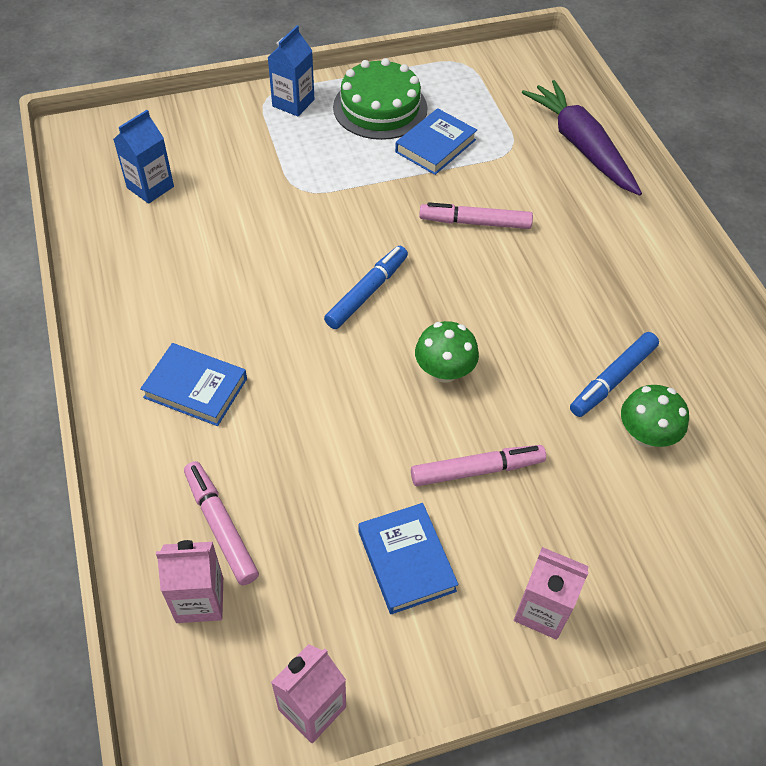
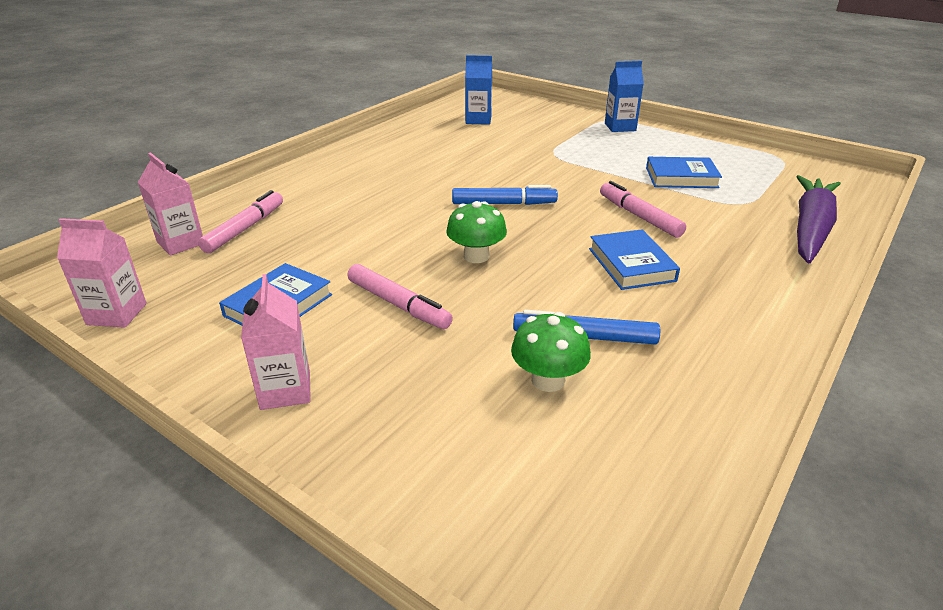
camera: 55 degrees right, 20 degrees down
(195, 388) = (345, 183): blue book -> blue book (631, 264)
(380, 108) = (674, 149): green cake -> none

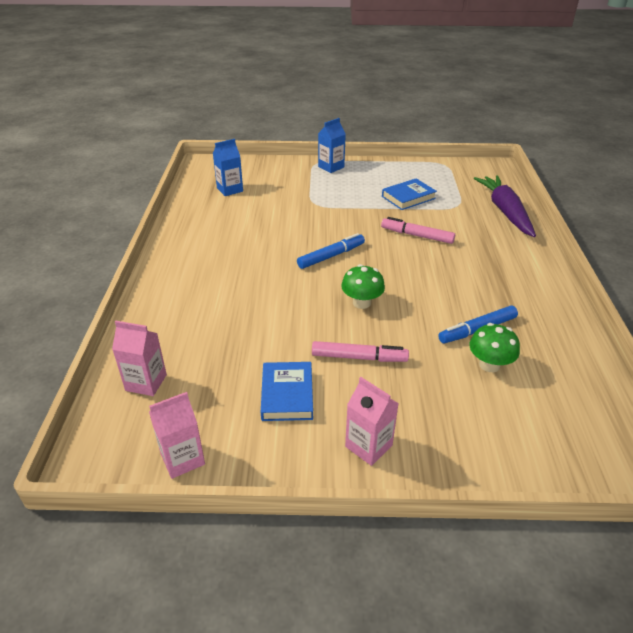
camera: 35 degrees left, 5 degrees up
(245, 229) = (180, 349): pink marker -> none
(631, 264) = (448, 272): blue book -> none

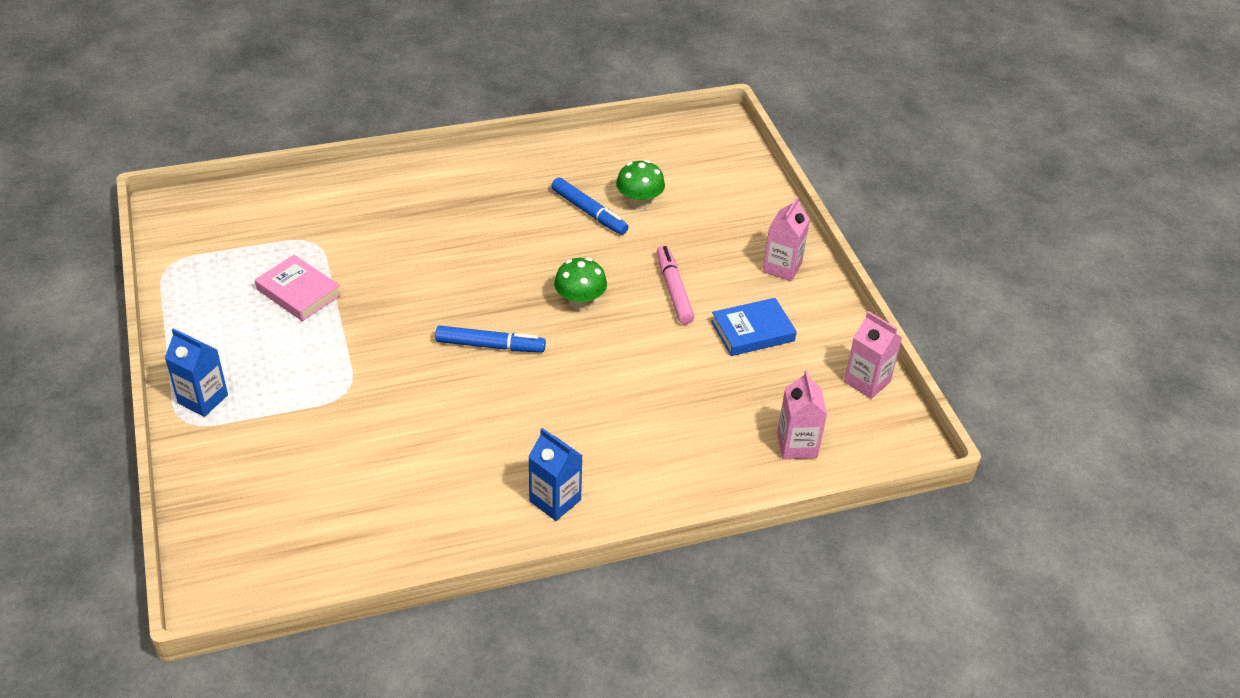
camera: 110 degrees left, 5 degrees up
(230, 190) = (322, 516): blue carton -> blue carton (555, 500)
(331, 256) = (490, 346): blue marker -> blue marker turned 150 degrees clockwise
(408, 197) = (298, 292): blue book -> pink book
(417, 235) = (410, 273): pink marker -> none
(505, 211) = (318, 198): purple carrot -> none

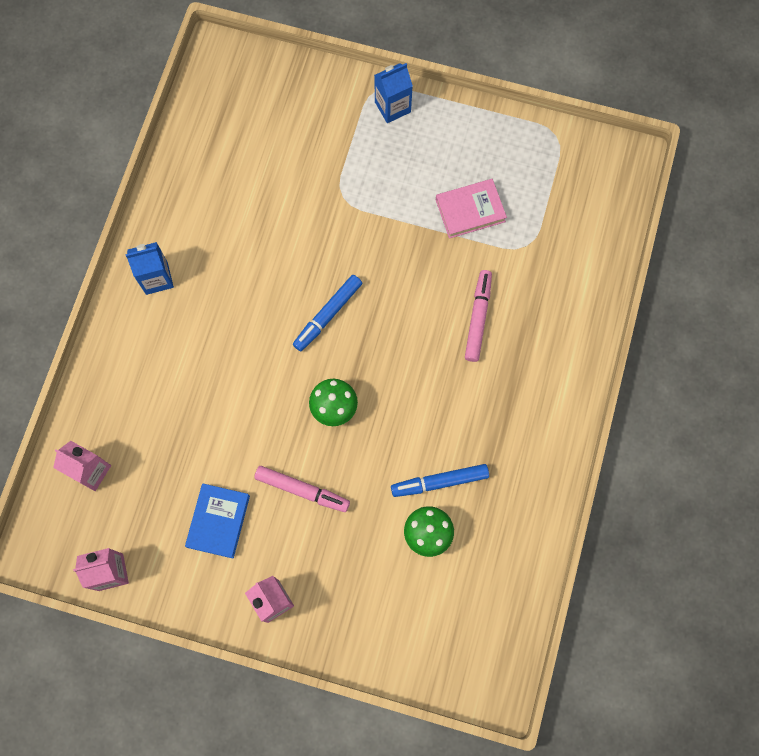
camera: 125 degrees right, 30 degrees up
(413, 245) = (478, 318): none -> pink marker

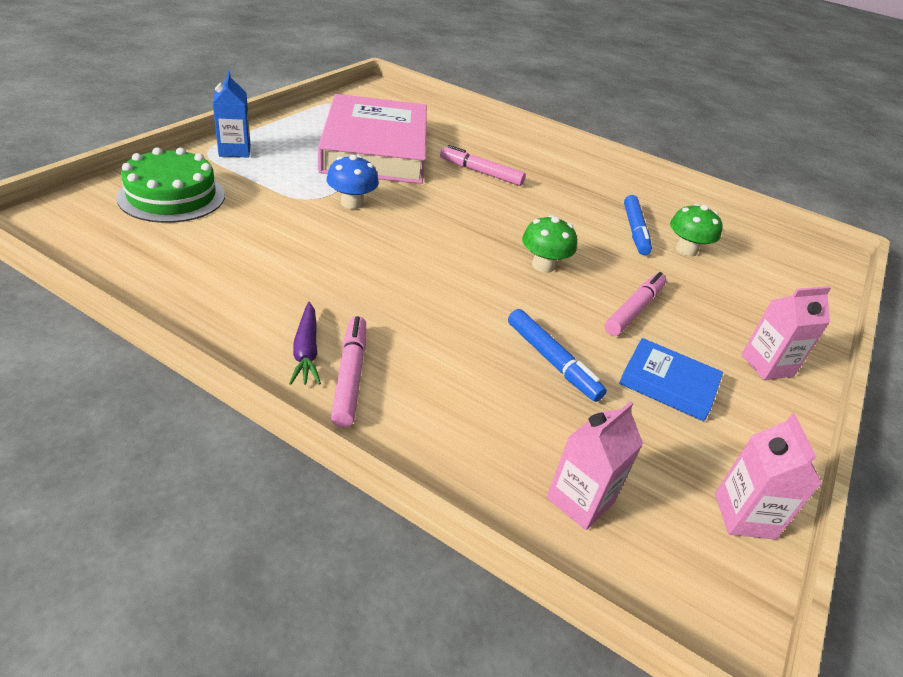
camera: 80 degrees left, 35 degrees down
(144, 312) = (350, 376): none -> pink marker
(156, 278) = (306, 351): blue carton -> purple carrot
(293, 107) = (172, 196): none -> green cake
(327, 315) = (436, 241): blue marker -> blue marker (552, 361)
(354, 232) = (352, 203): none -> blue mushroom
(470, 210) = (375, 148): pink book -> pink book, size x2.26

